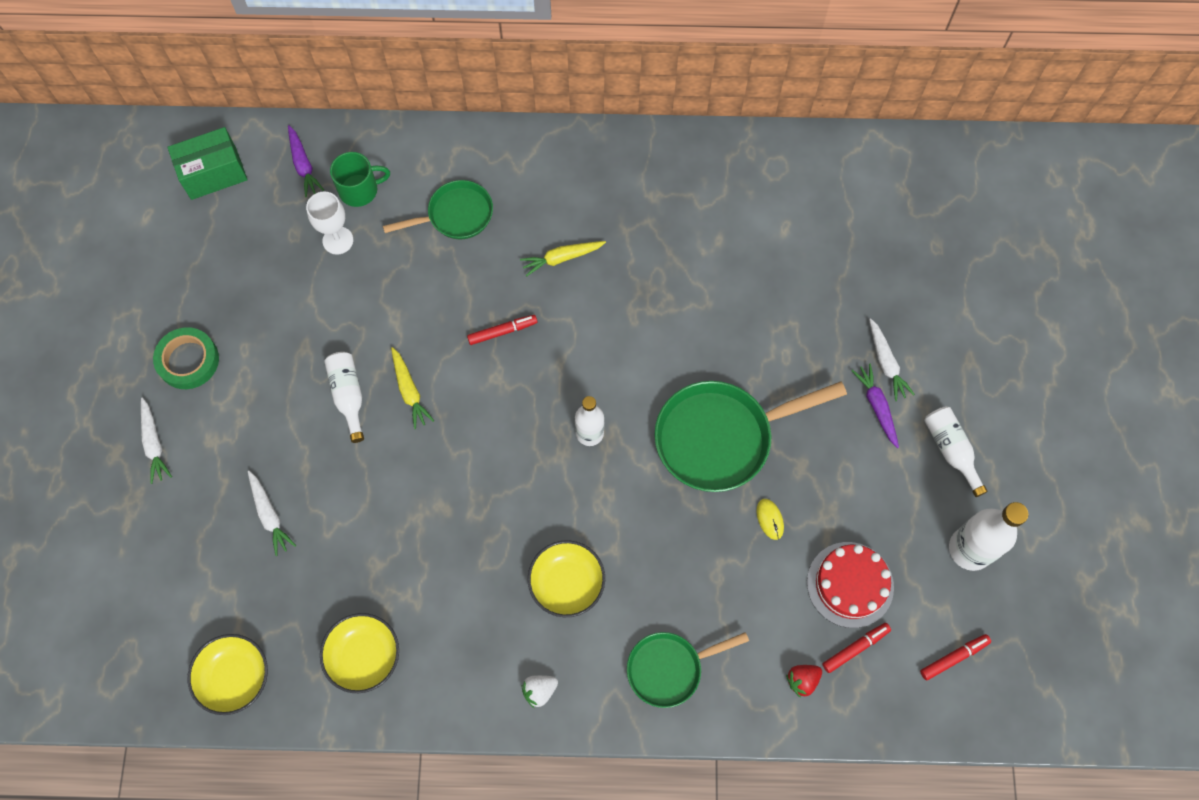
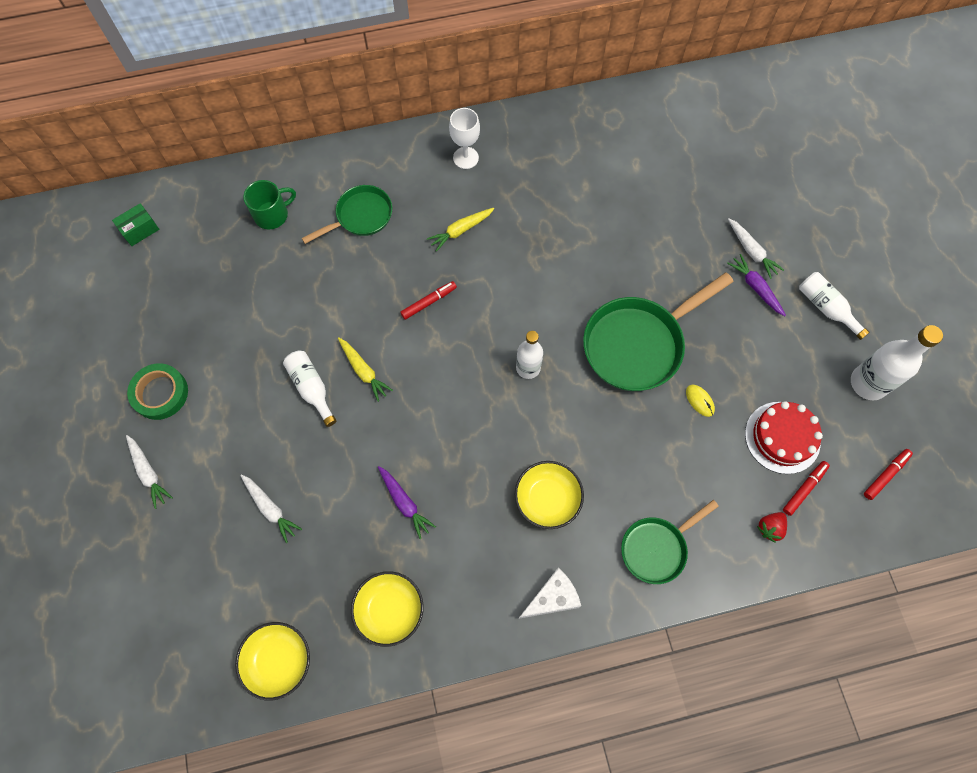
camera: 15 degrees left, 0 degrees up
(213, 173) = (140, 230): green box -> green box, size x0.61
(303, 165) = (217, 205): purple carrot -> purple carrot (404, 503)
(338, 240) = (265, 260): white goblet -> white goblet (465, 158)
(539, 691) = (552, 598): white strawberry -> white cheese

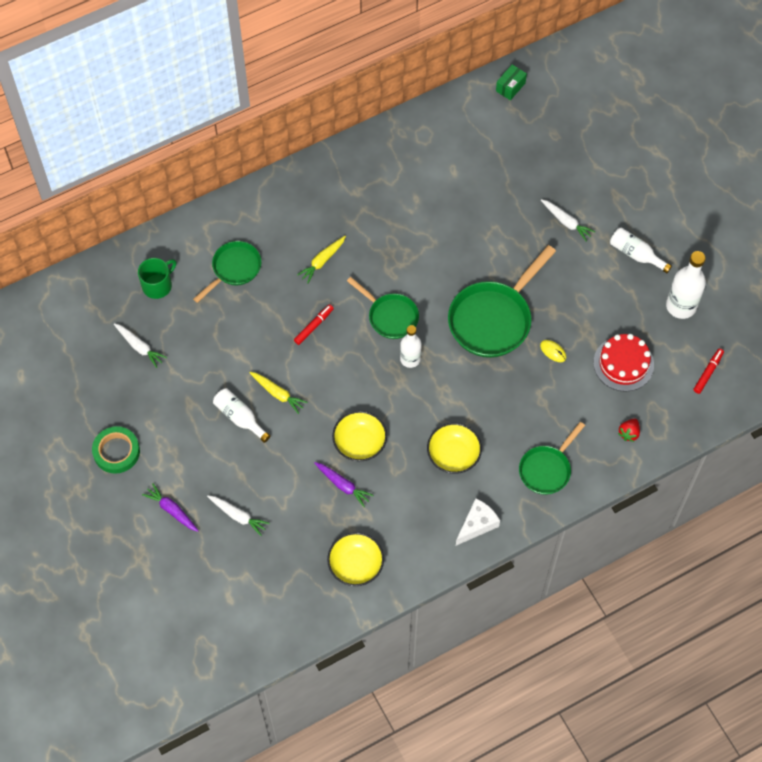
camera: 15 degrees left, 5 degrees down
(140, 230) = (48, 325): green box -> green box (510, 87)
(148, 473) = (130, 514): white carrot -> white carrot (139, 347)
(278, 661) = (282, 621): yellow bowl -> yellow bowl (360, 442)
(465, 158) = (308, 198): white goblet -> none
(519, 312) = (390, 316): none -> green pan
(755, 287) = (576, 251): purple carrot -> purple carrot (172, 510)
(804, 489) = (648, 398): red marker -> none

